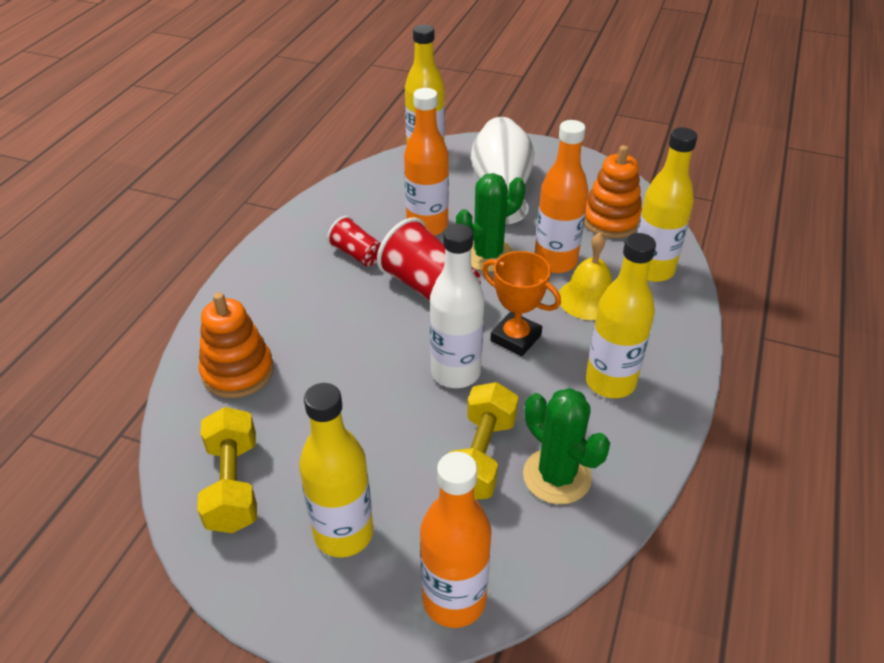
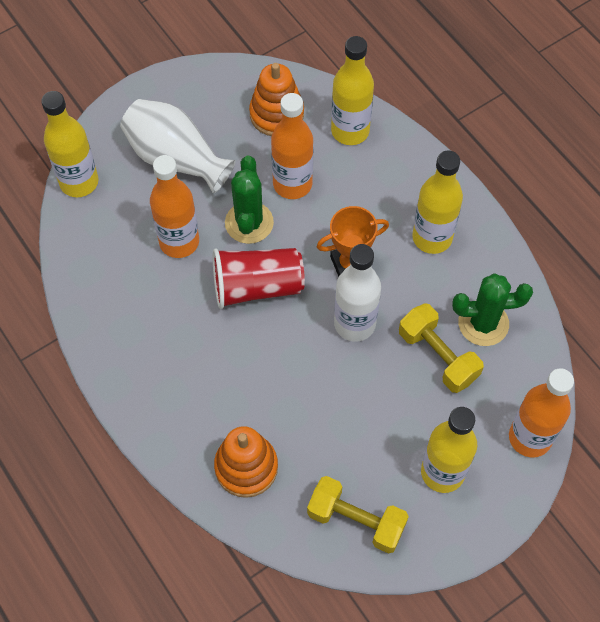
camera: 55 degrees left, 20 degrees up
(357, 254) = (173, 312): red cup -> none
(588, 299) = (347, 192): yellow bell -> none

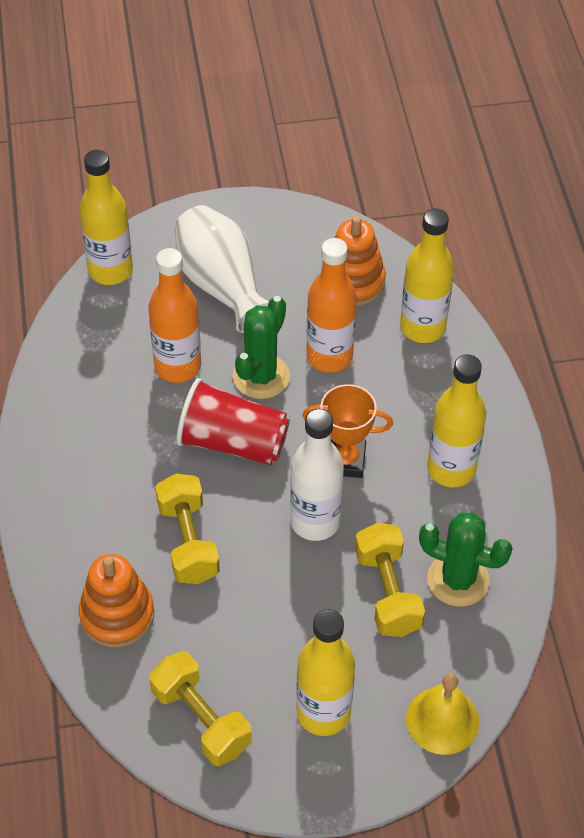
camera: 25 degrees right, 10 degrees down
(267, 383) = (188, 541): none -> yellow dumbbell
(530, 437) = (442, 720): orange bottle -> yellow bell

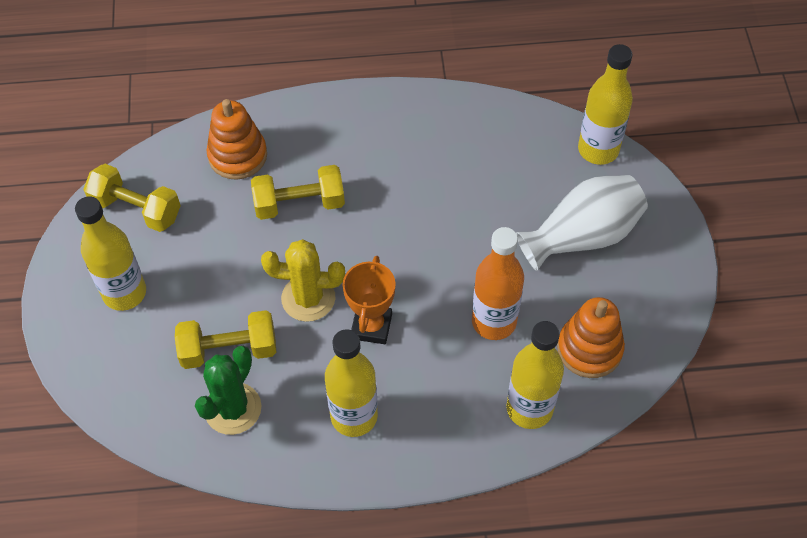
camera: 95 degrees right, 5 degrees up
(178, 366) = (485, 199): orange bottle -> none
(201, 719) = (136, 209): yellow dumbbell -> yellow dumbbell turned 60 degrees clockwise
(232, 442) = (398, 239): red cup -> none
(261, 376) = (471, 264): green cactus -> none
(315, 521) = (308, 298): white bottle -> yellow cactus
(442, 720) = (99, 381): yellow bell -> none

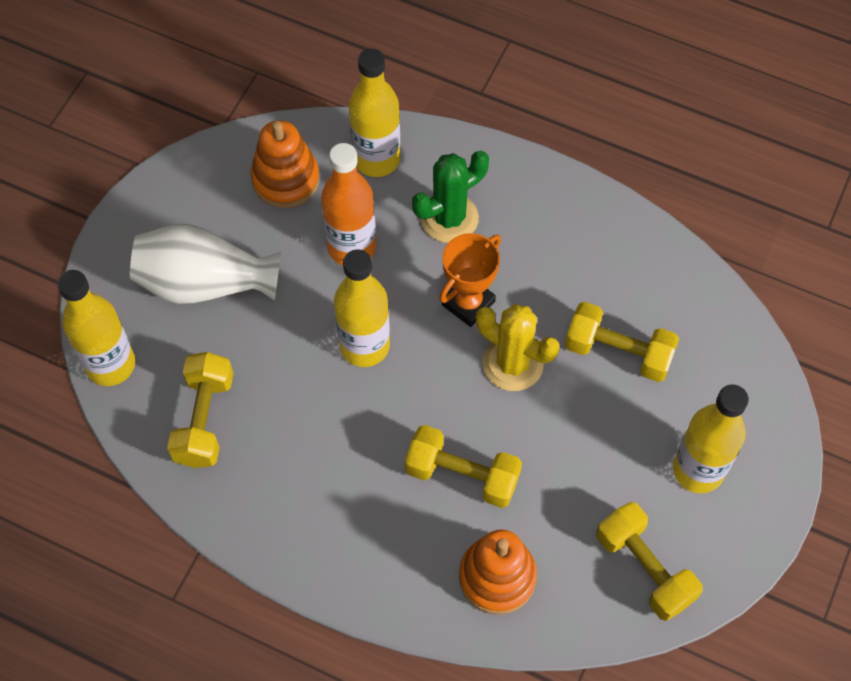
camera: 150 degrees left, 5 degrees up
(233, 409) = (641, 294): green cactus -> green cactus (449, 218)
(354, 416) = (534, 231): yellow bottle -> yellow bottle (364, 346)
(504, 149) = (204, 419): none -> yellow dumbbell

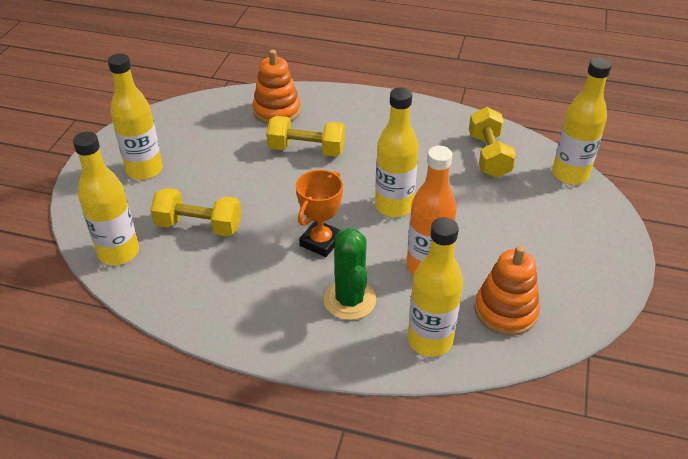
camera: 170 degrees right, 20 degrees down
(204, 283) = (532, 228): white vase -> none
(449, 218) = (350, 300): green cactus -> green cactus turned 60 degrees counterclockwise
(512, 363) = (280, 210): yellow cactus -> none
(644, 568) = (185, 124): yellow dumbbell -> none
(714, 325) = (119, 252): none -> yellow bottle

